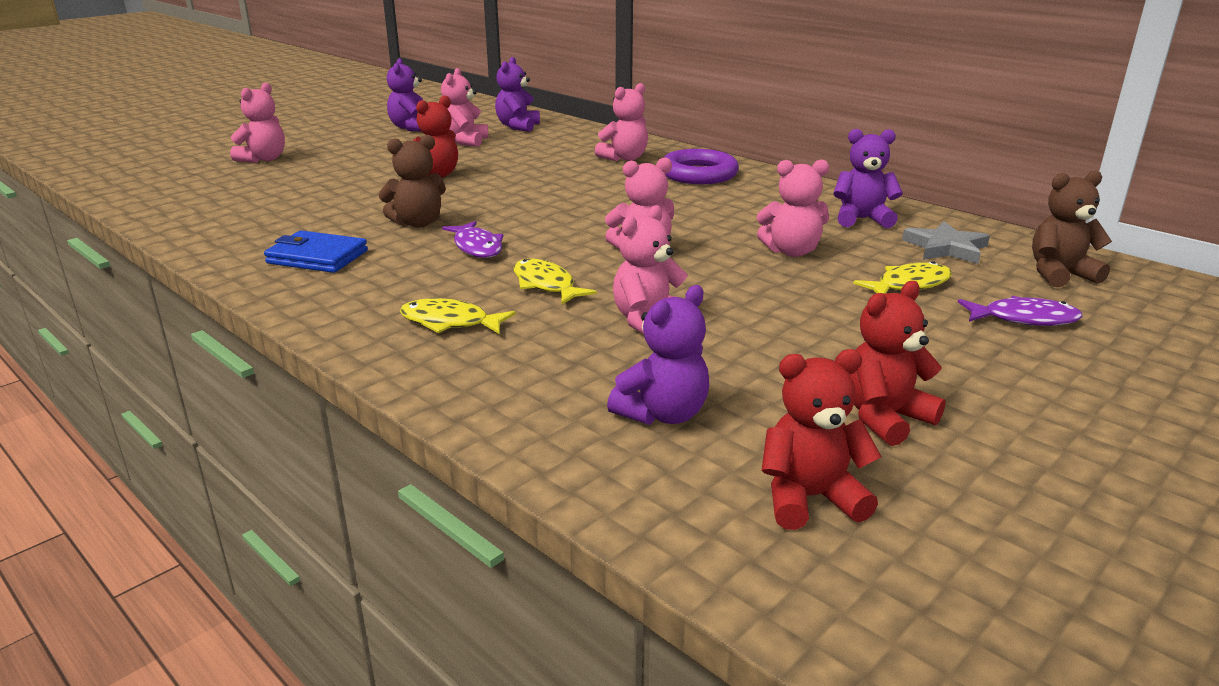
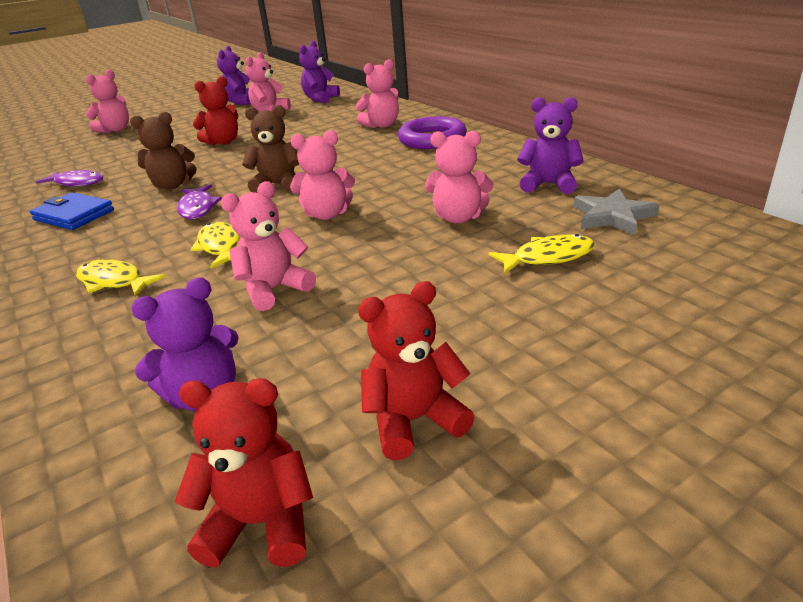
camera: 15 degrees right, 5 degrees up
(1024, 319) = (645, 303): purple fish -> purple fish (77, 183)
(1059, 274) = (717, 250): brown teddy bear -> brown teddy bear (278, 185)

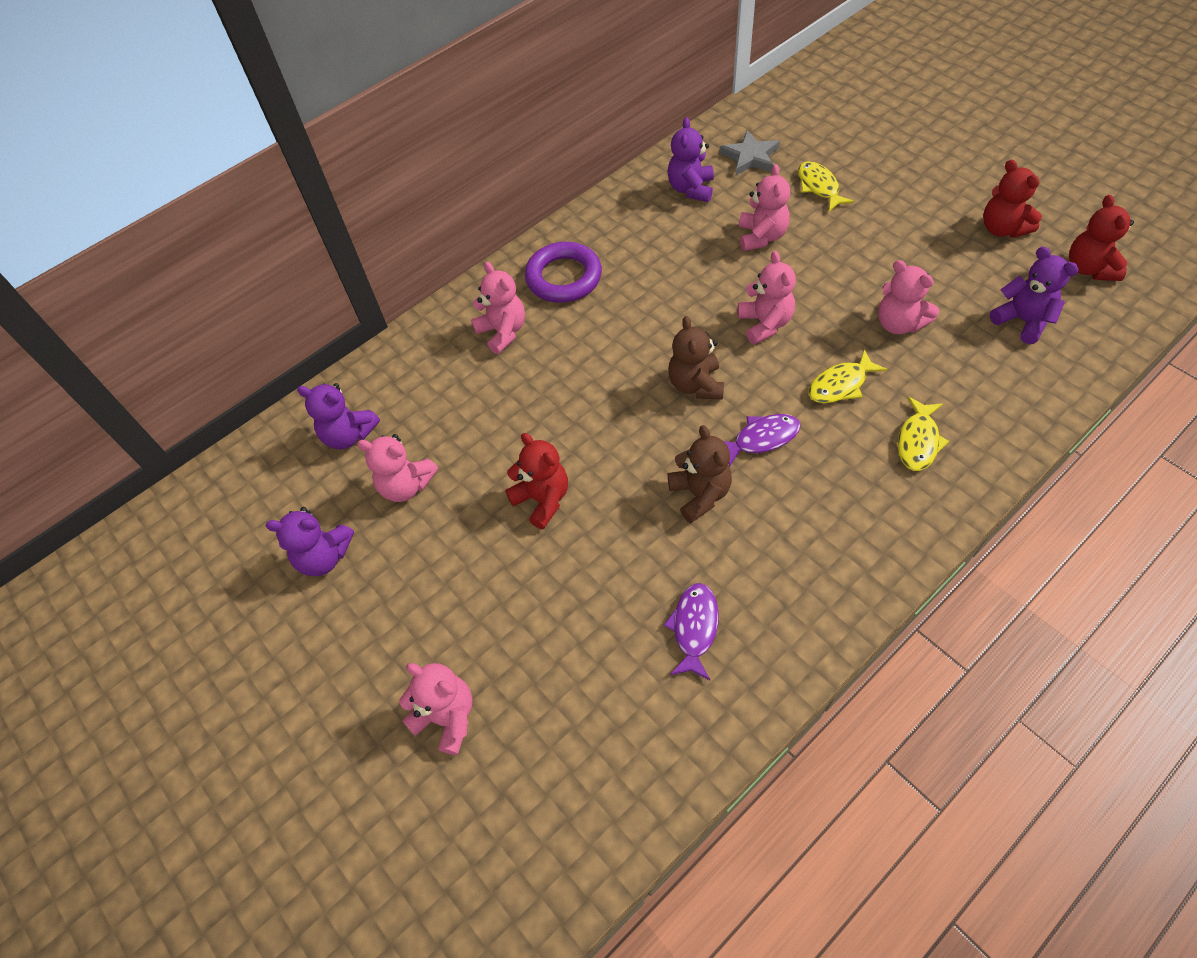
camera: 95 degrees left, 25 degrees up
(74, 215) = (793, 565): blue wallet -> none

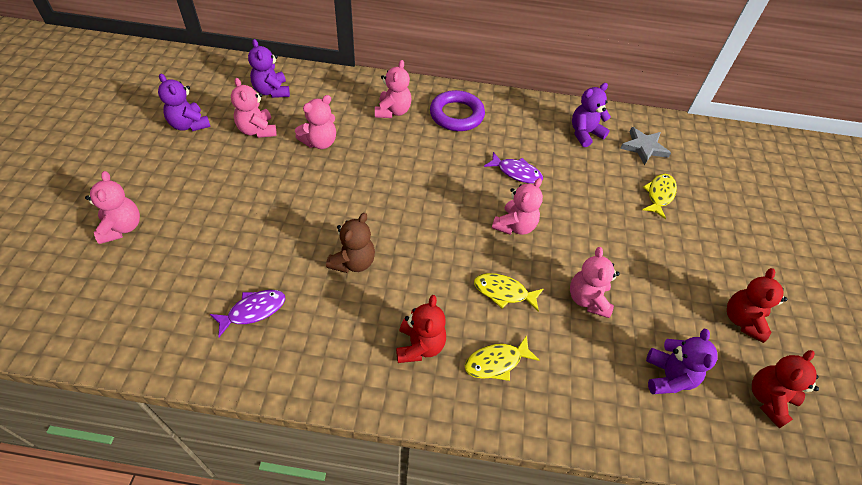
camera: 40 degrees right, 5 degrees down
(542, 499) = (291, 191): red teddy bear -> red teddy bear (420, 346)
(696, 385) = (434, 216): brown teddy bear -> none
(761, 236) = (584, 187): pink teddy bear -> pink teddy bear (320, 142)
(761, 439) = (422, 272): purple fish -> purple fish (516, 172)

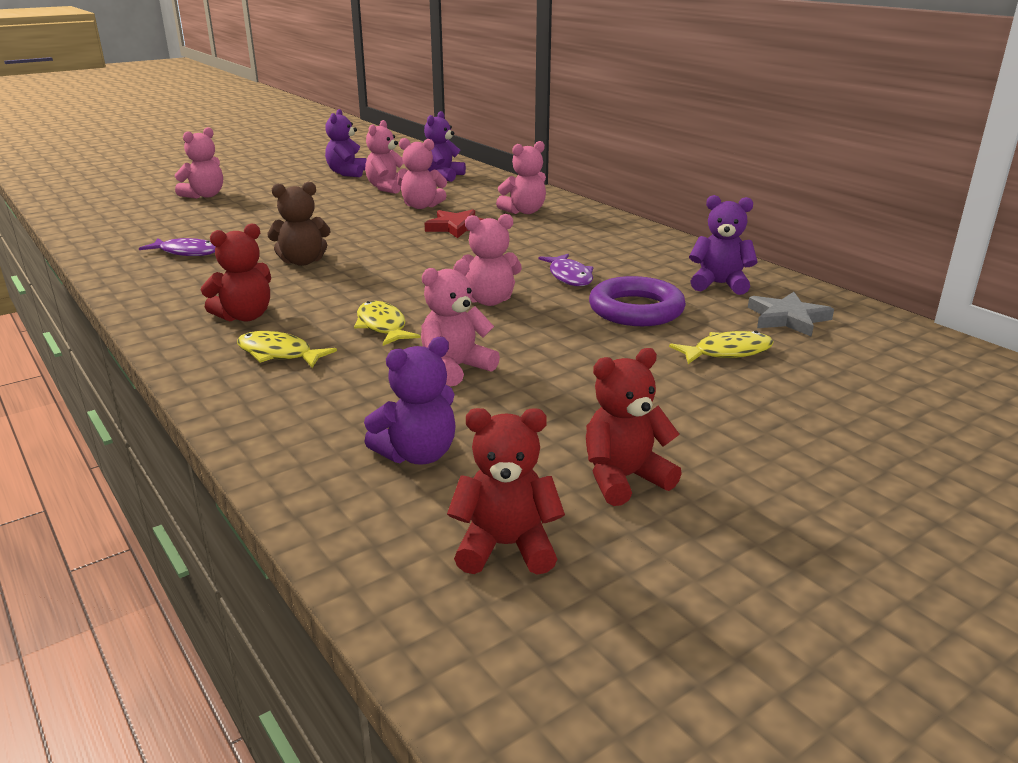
camera: 50 degrees right, 25 degrees down
(382, 156) = (456, 227): none -> red star
(456, 115) = (585, 230): purple ring -> purple ring (636, 310)

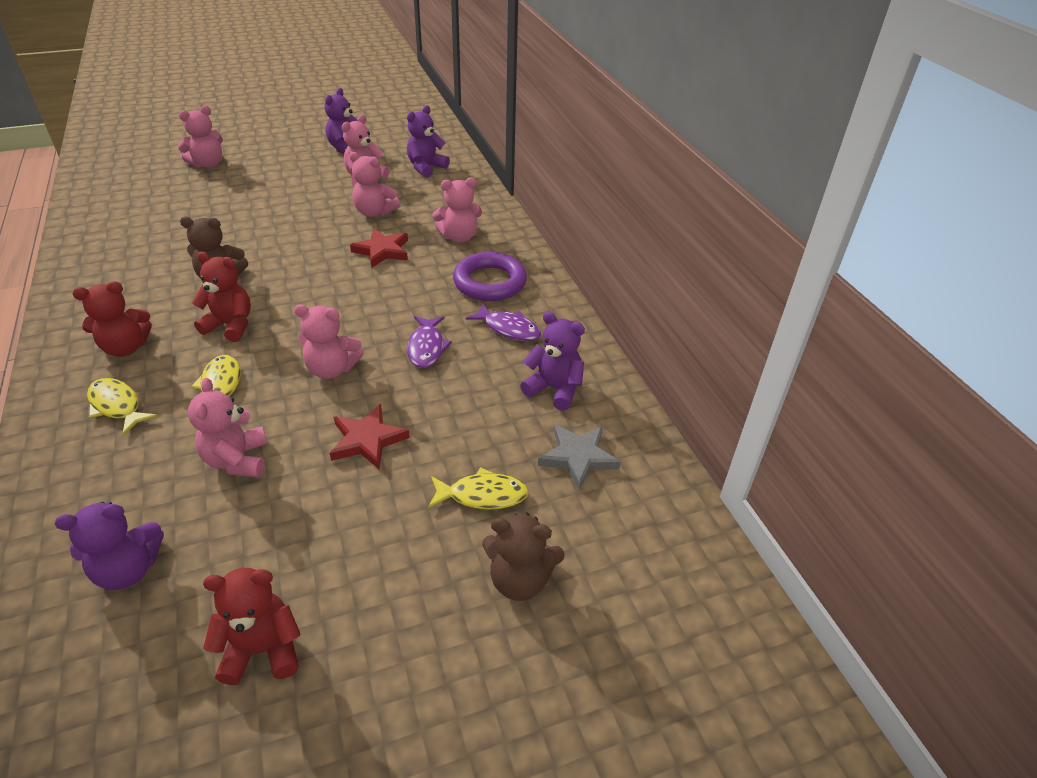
camera: 15 degrees right, 15 degrees up
(186, 252) = (140, 246): purple fish -> purple fish (508, 328)
(455, 368) = (237, 460): pink teddy bear -> pink teddy bear turned 75 degrees counterclockwise
(506, 546) = (111, 708): red teddy bear -> red teddy bear (230, 325)
(576, 337) = (367, 440): none -> red star
(636, 310) = (449, 411): purple ring -> purple ring (490, 282)
(821, 394) = (520, 579): none -> brown teddy bear

